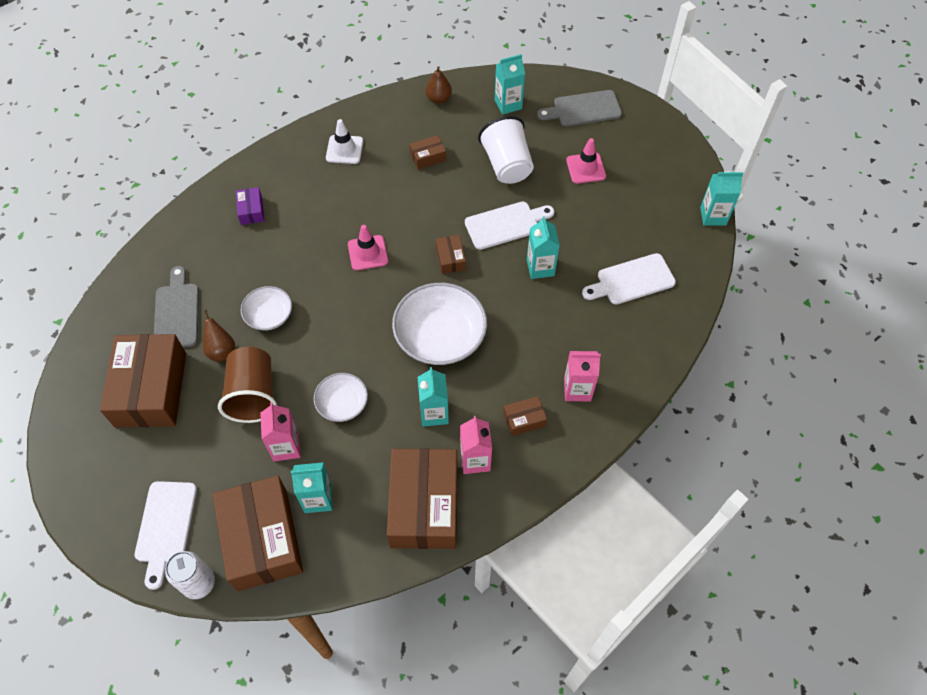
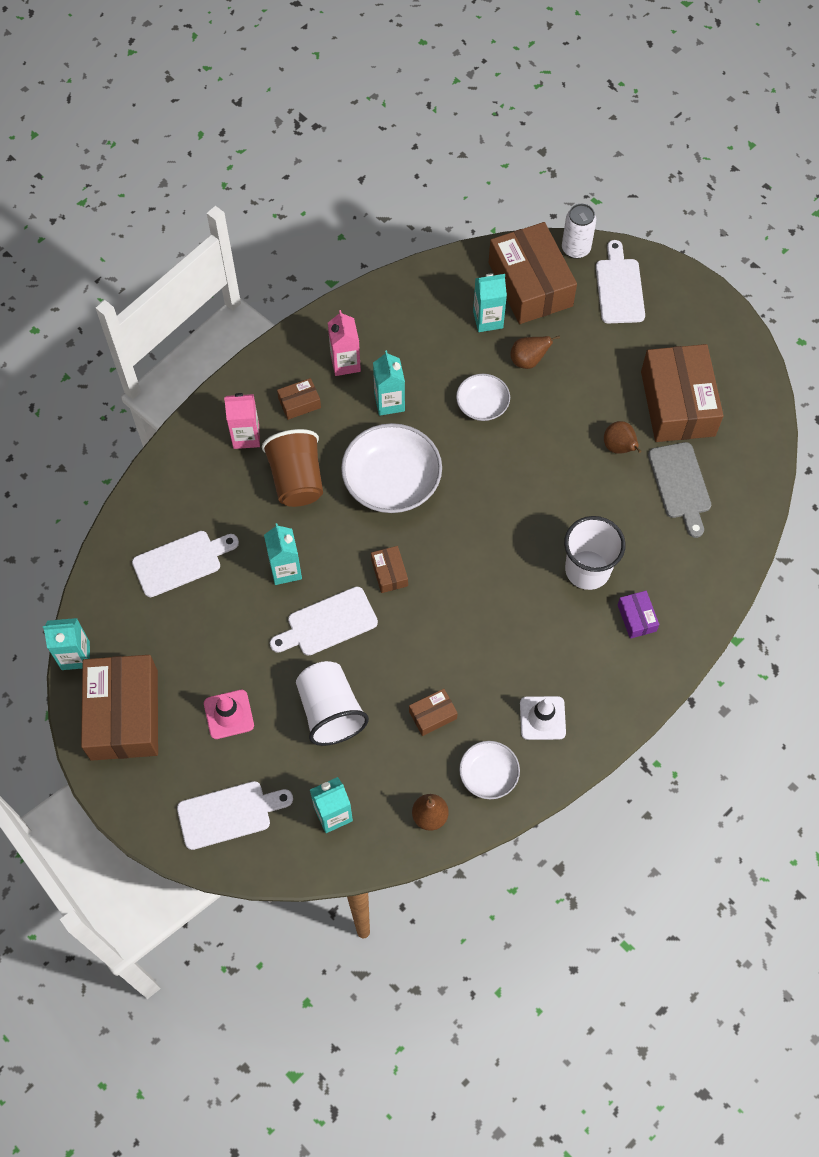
camera: 175 degrees right, 5 degrees up
(253, 394) = (573, 406): brown cup -> brown cup (297, 480)
(269, 315) = (580, 489): white bowl -> white bowl (488, 774)
(281, 249) = (587, 570): none -> white cup
(286, 447) = (528, 360): pink carton -> brown pear
(367, 253) = (486, 572): pink traffic cone -> none
(424, 505) = (389, 321): brown box -> brown box (124, 714)
(583, 109) = (229, 814): grey cutting board -> white cutting board

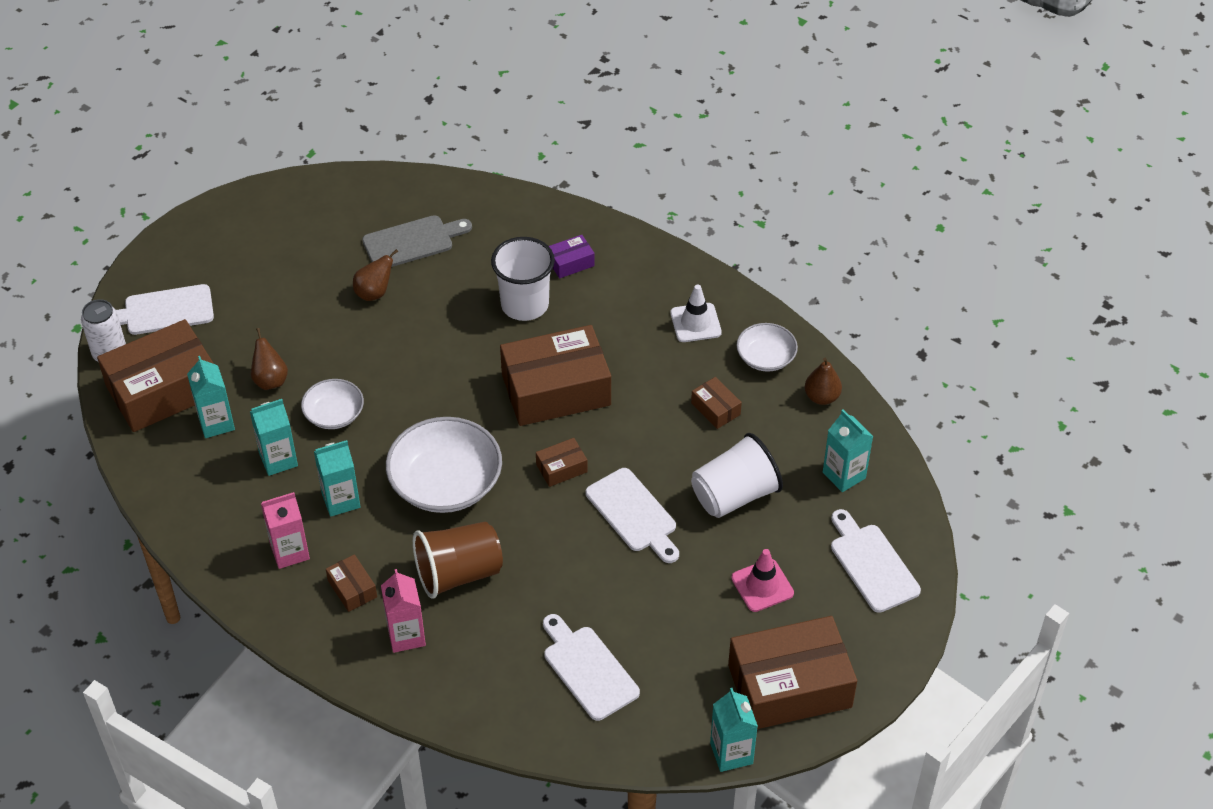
camera: 100 degrees left, 15 degrees down
(285, 570) = (577, 564): turquoise carton -> turquoise carton (278, 460)
(678, 403) = (313, 251): brown box -> brown box (556, 389)

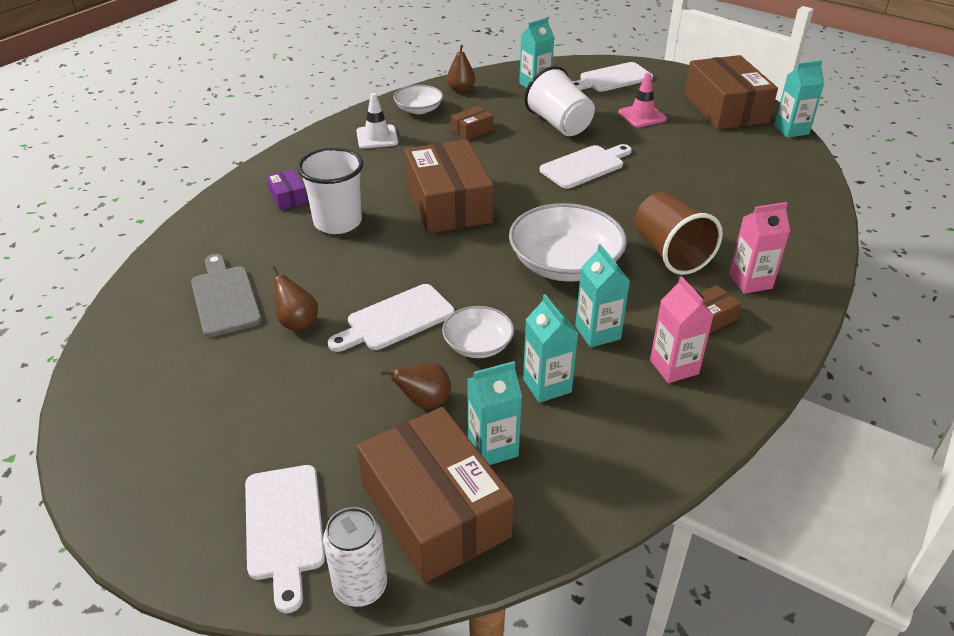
camera: 90 degrees left, 10 degrees down
(561, 468) = (540, 200): brown box -> none
(588, 669) = (746, 186): white cutting board -> white cutting board (396, 319)

